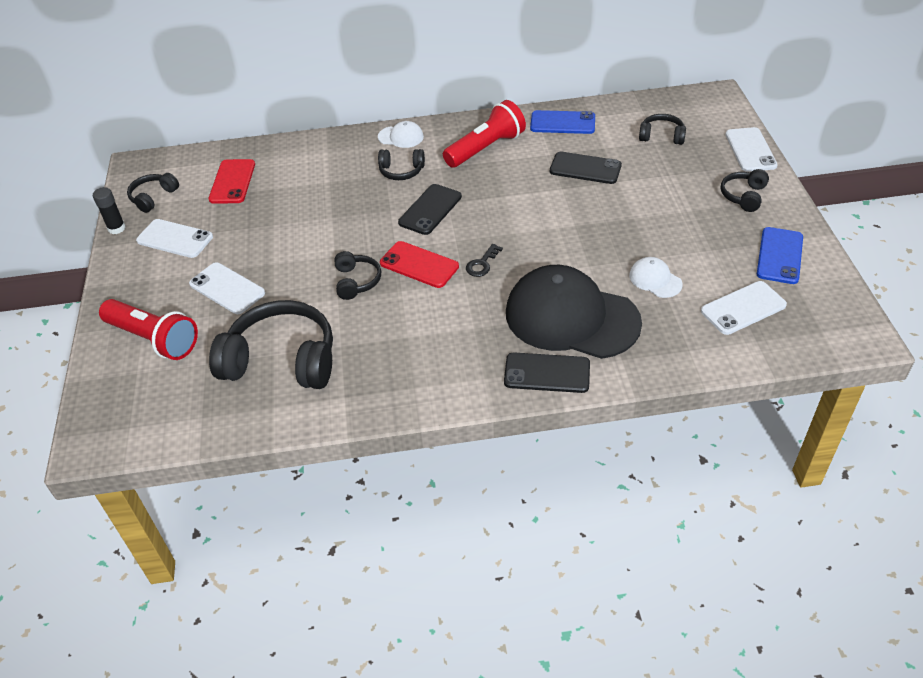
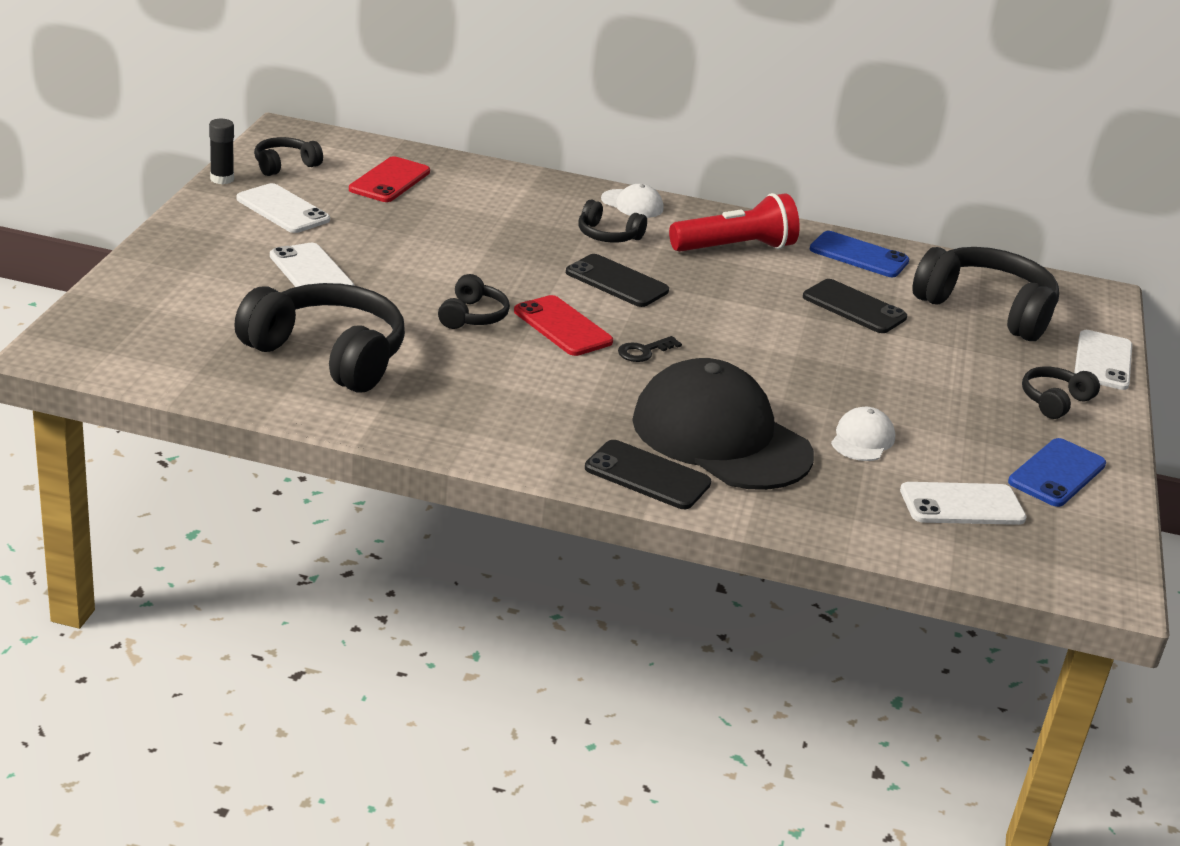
camera: 15 degrees right, 15 degrees down
(154, 339) = (193, 288): red flashlight -> none
(430, 209) = (617, 281): black phone -> black phone turned 75 degrees clockwise
(655, 279) = (862, 439): white cap -> white cap turned 45 degrees clockwise
(661, 136) = (986, 309): black headphones -> black headphones, size x2.02

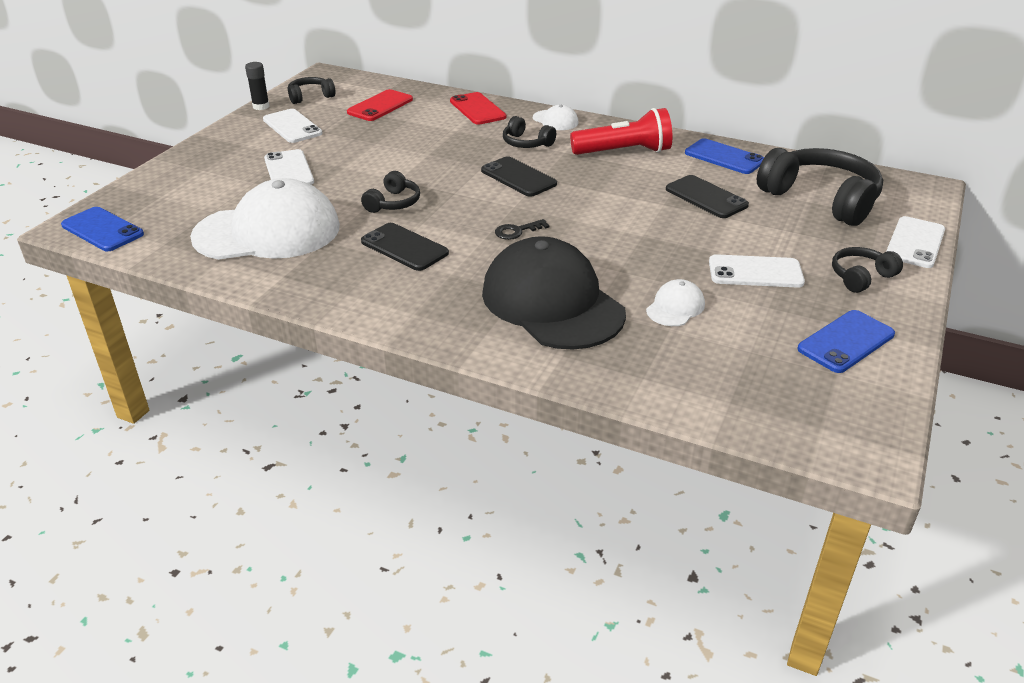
camera: 15 degrees right, 5 degrees up
(101, 354) = (102, 230): none -> blue phone
(328, 355) = (268, 232): black headphones -> white cap
(562, 326) = (460, 211): red phone -> red phone (477, 109)
(647, 476) = (476, 334): black phone -> black phone (404, 247)
(962, 505) = (747, 368): white phone -> white phone (755, 272)

